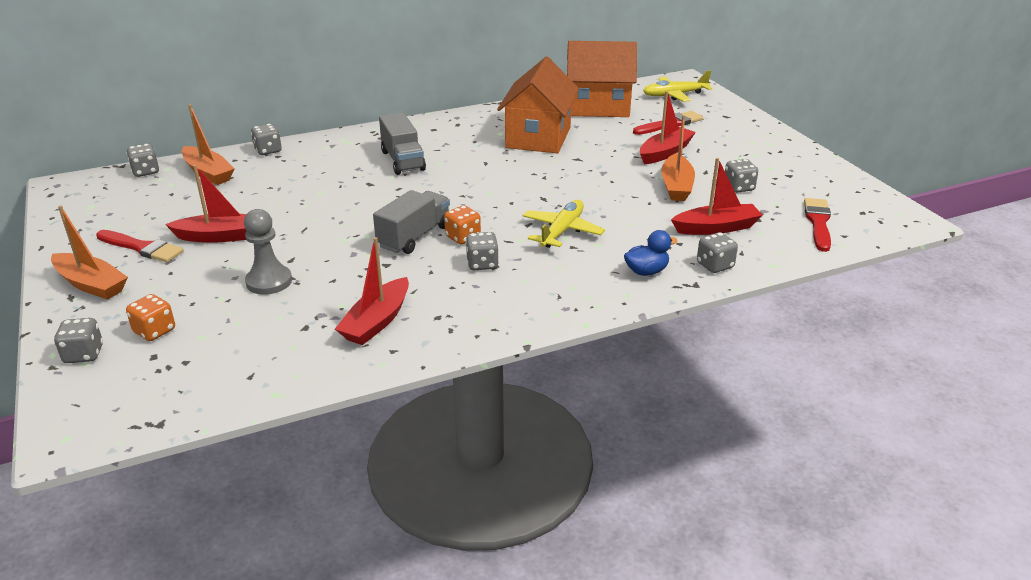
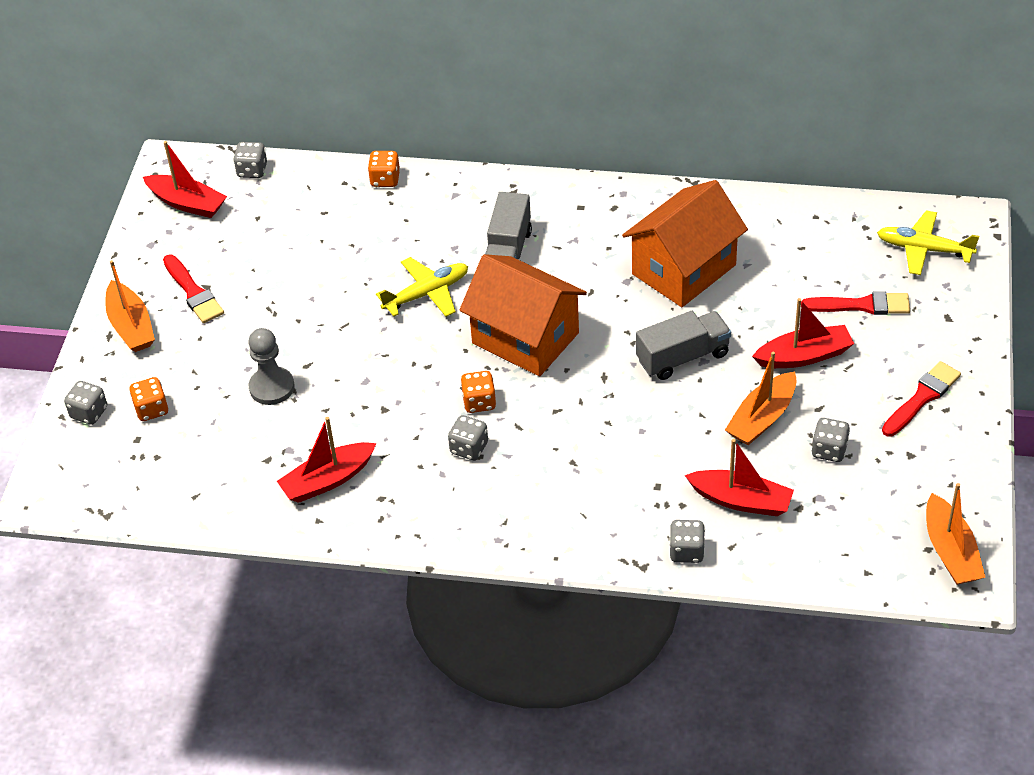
camera: 35 degrees right, 15 degrees up
(208, 173) = (307, 196): orange boat -> orange boat (950, 551)
(220, 236) = (266, 304): red boat -> red boat (187, 203)
(268, 150) = (385, 179): grey dice -> orange dice
(414, 237) = (435, 381): grey truck -> grey truck (683, 357)
(562, 231) = (580, 435): yellow plane -> yellow plane (426, 294)
(598, 107) = (805, 237): orange house -> orange house (525, 338)
(646, 271) = (612, 528): blue duck -> none
(818, 222) = (859, 542): red brush -> red brush (922, 398)

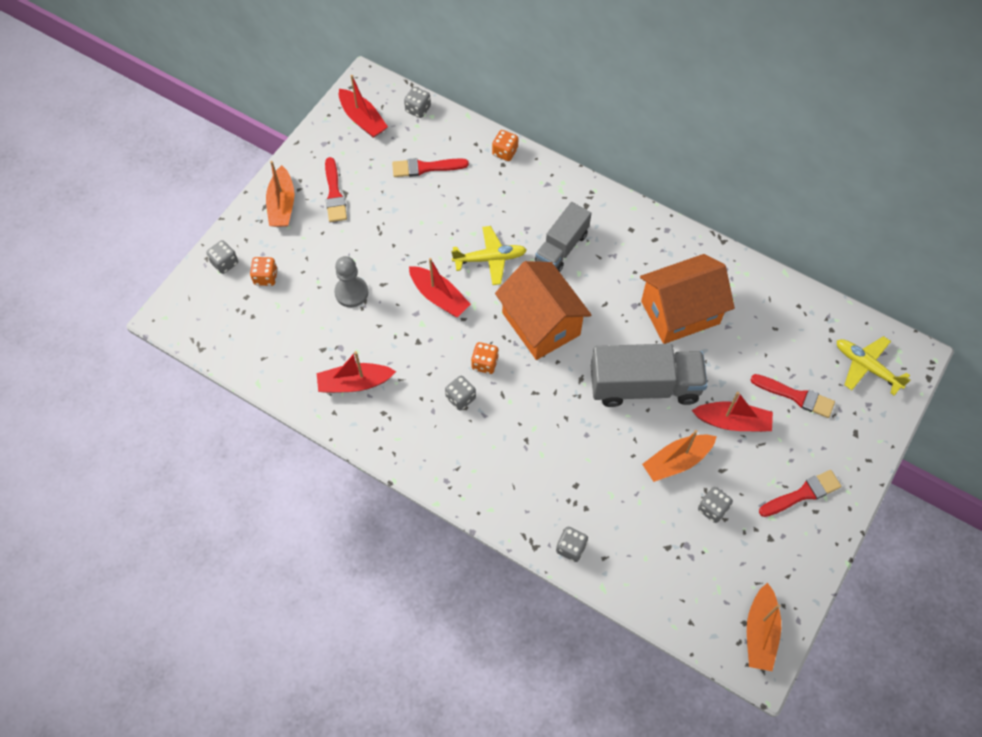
camera: 20 degrees right, 15 degrees up
(295, 227) = (425, 167): none -> red brush
(683, 357) = (644, 386): grey truck -> grey truck, size x1.56
(741, 500) = (629, 523): red boat -> red boat (439, 297)

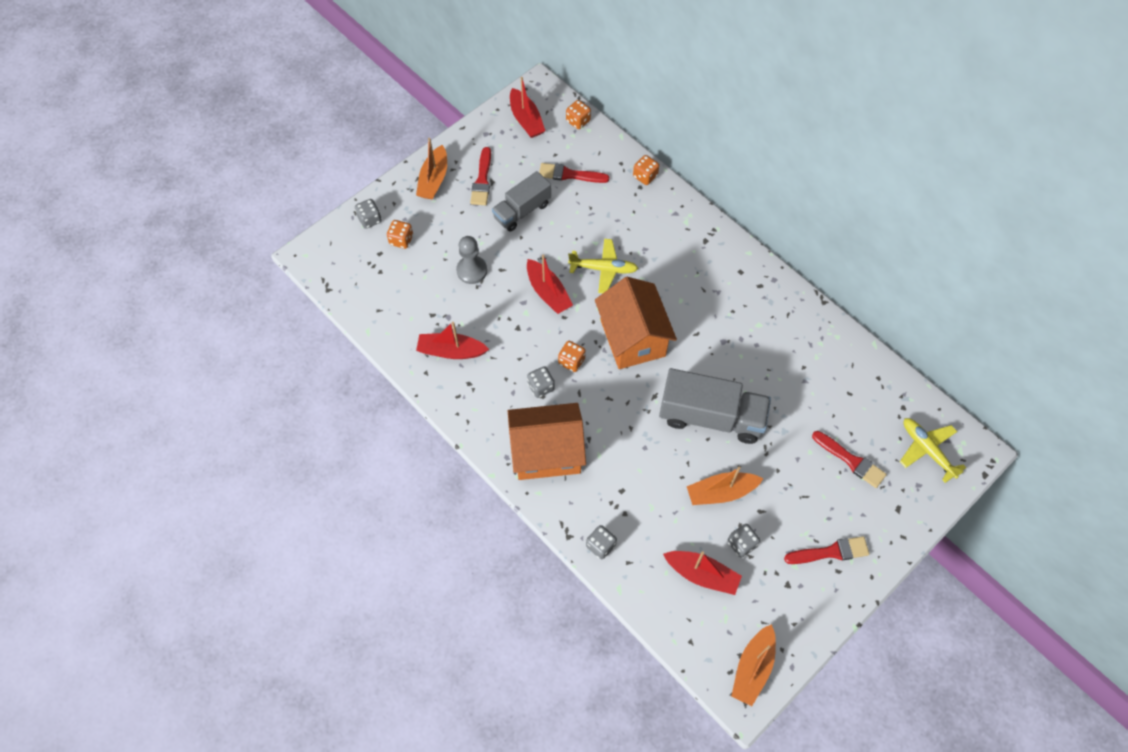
camera: 15 degrees right, 0 degrees up
(418, 109) = (578, 121): grey dice -> orange dice
(561, 247) = (671, 273): grey truck -> grey truck (522, 211)
(680, 312) = (764, 357): orange house -> orange house (547, 452)
(732, 422) = (783, 469): red boat -> red boat (702, 574)

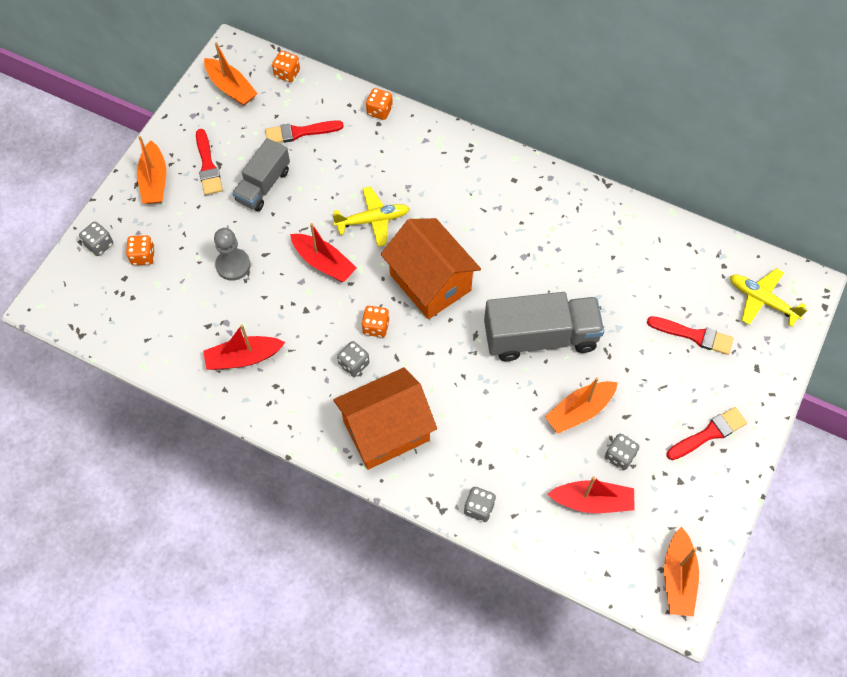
camera: 20 degrees left, 0 degrees up
(526, 120) = (231, 88): red boat -> orange boat

